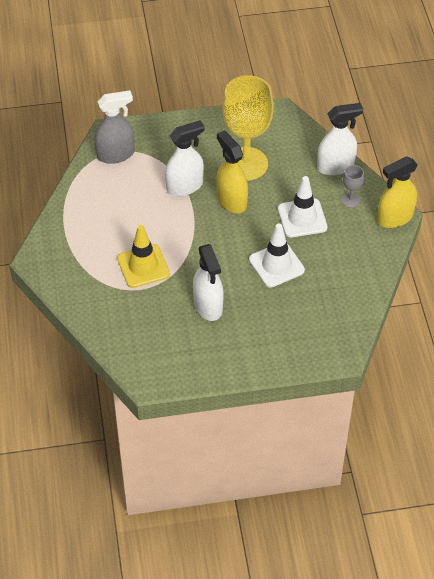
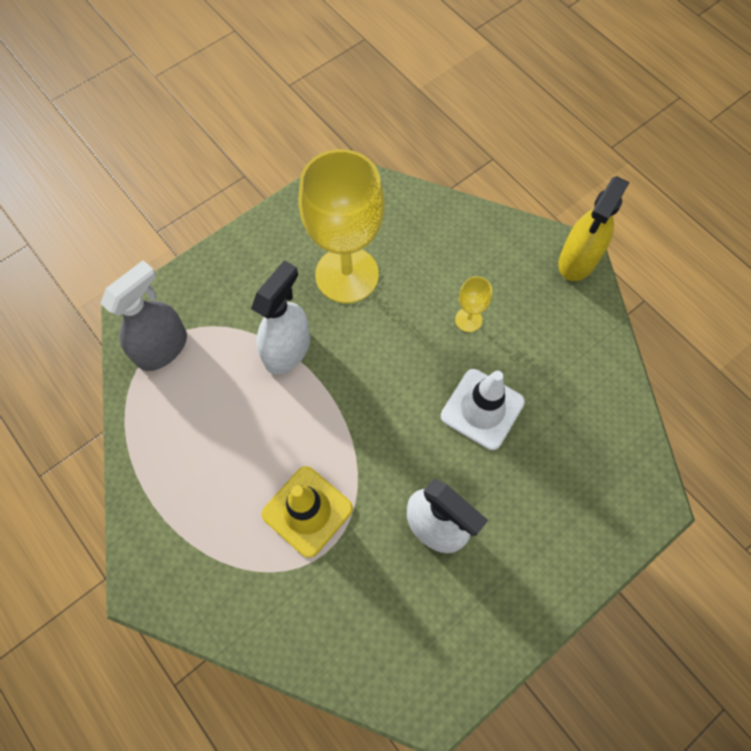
camera: 30 degrees left, 15 degrees up
(231, 200) = (362, 340): yellow spray bottle -> none
(302, 218) = (468, 319): white traffic cone -> yellow goblet
(335, 166) = (460, 222): white spray bottle -> none
(350, 200) = (509, 262): grey goblet -> none

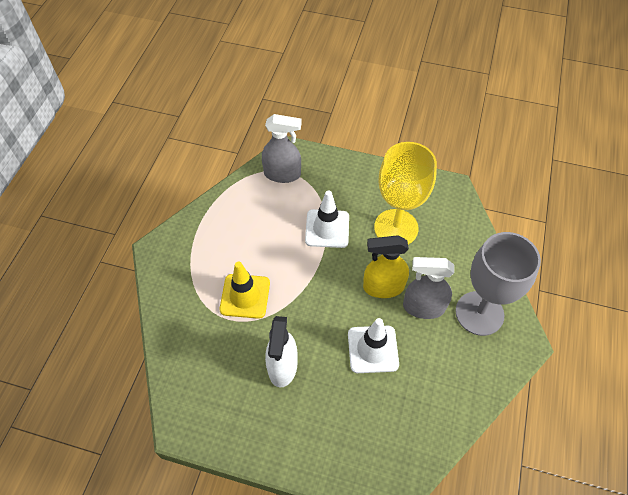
camera: 55 degrees right, 10 degrees down
(287, 350) = (327, 228): white spray bottle -> white traffic cone
(468, 319) = (423, 307): yellow goblet -> grey spray bottle
(515, 270) = (479, 313): none -> grey goblet
(578, 260) = (520, 346): yellow spray bottle -> yellow spray bottle (383, 287)

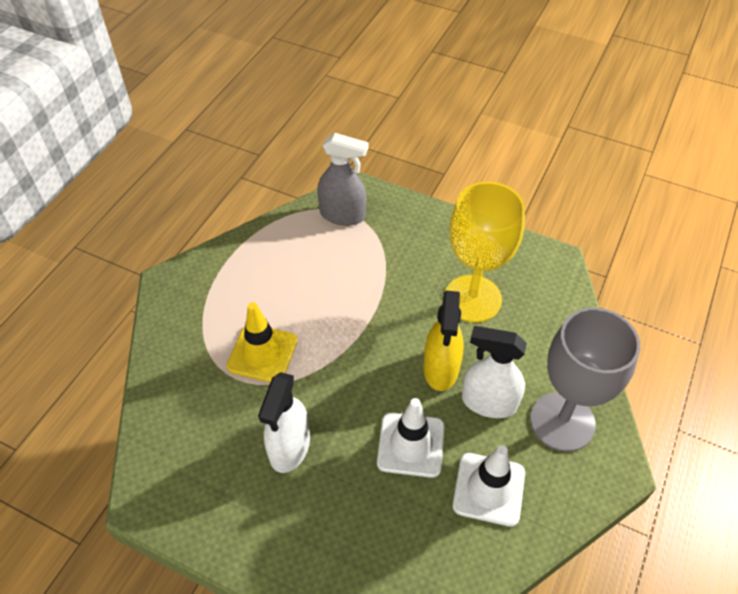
camera: 10 degrees right, 5 degrees down
(327, 228) = (384, 287): white traffic cone -> white traffic cone (489, 489)
(383, 287) = (441, 369): yellow spray bottle -> yellow spray bottle turned 90 degrees counterclockwise
(423, 307) = (488, 402): grey spray bottle -> white spray bottle

